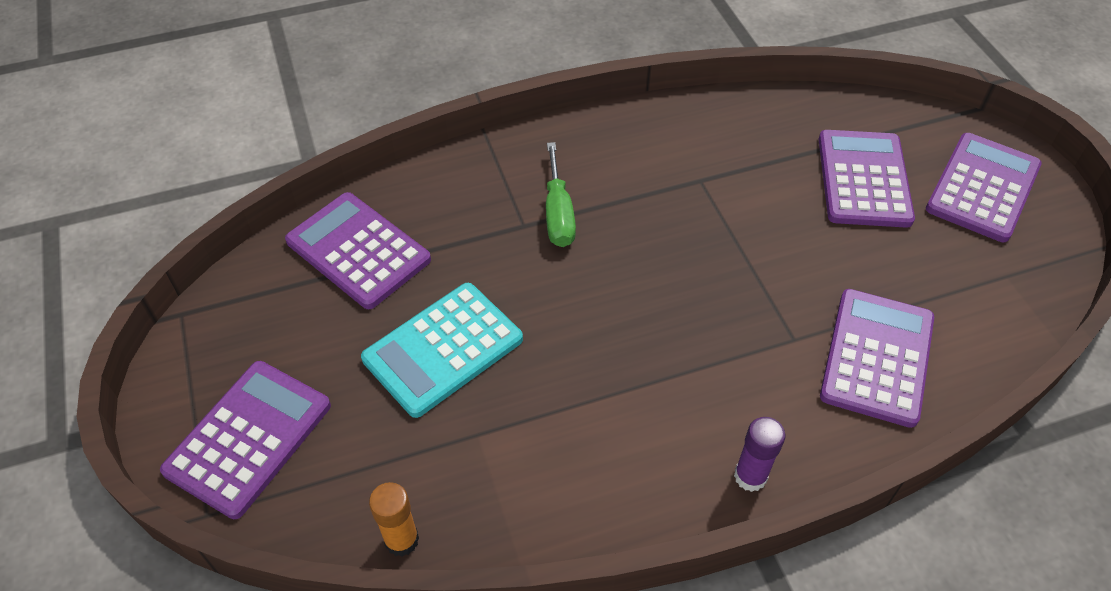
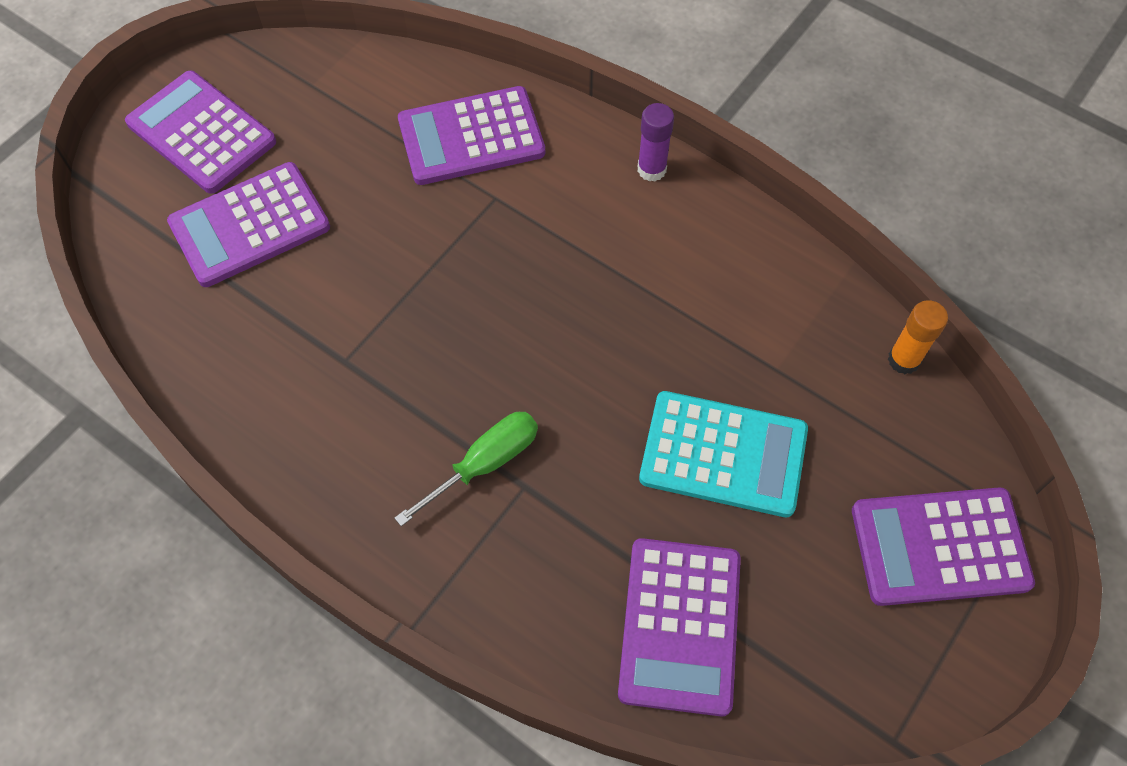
camera: 125 degrees left, 10 degrees up
(982, 187) = (201, 133): purple calculator -> purple calculator turned 45 degrees clockwise

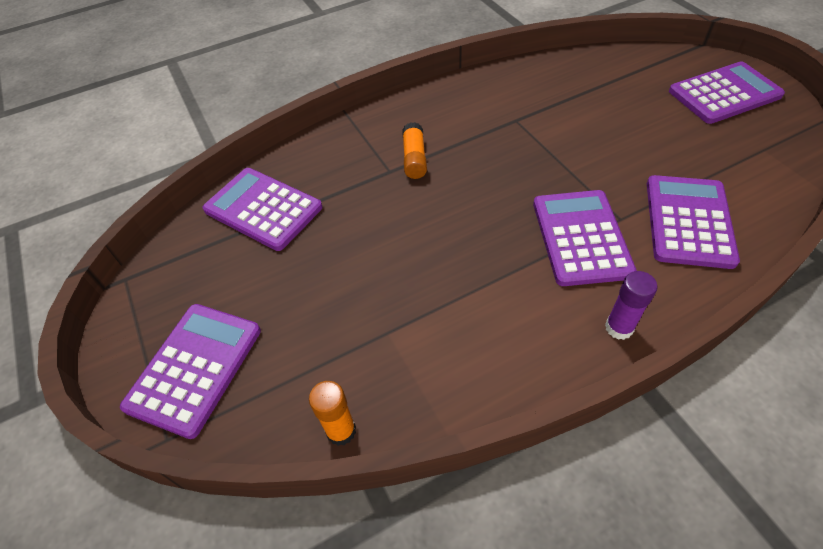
camera: 120 degrees right, 10 degrees down
(250, 225) = (636, 101): purple calculator -> purple calculator (580, 237)
(485, 464) = (414, 158): green screwdriver -> orange glue stick
(723, 454) = (345, 271): turquoise calculator -> none

